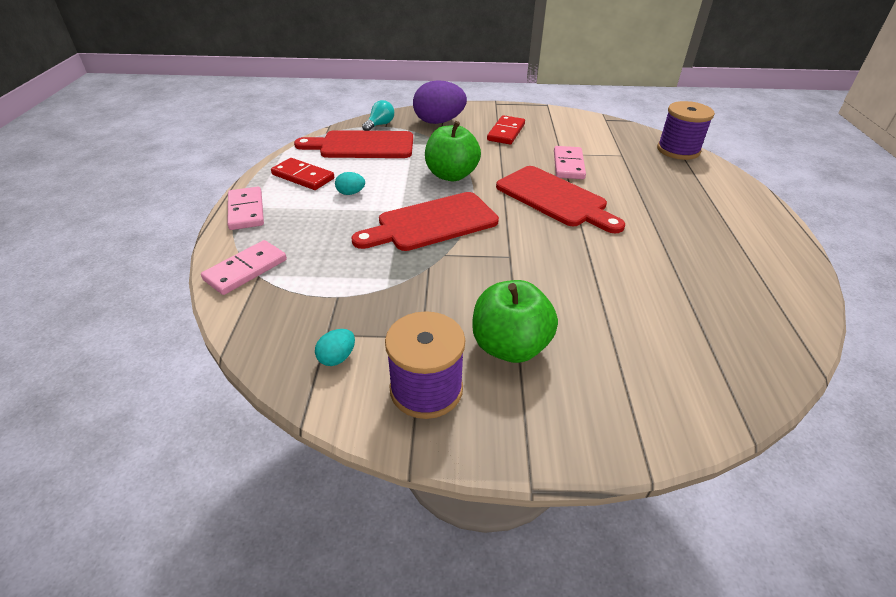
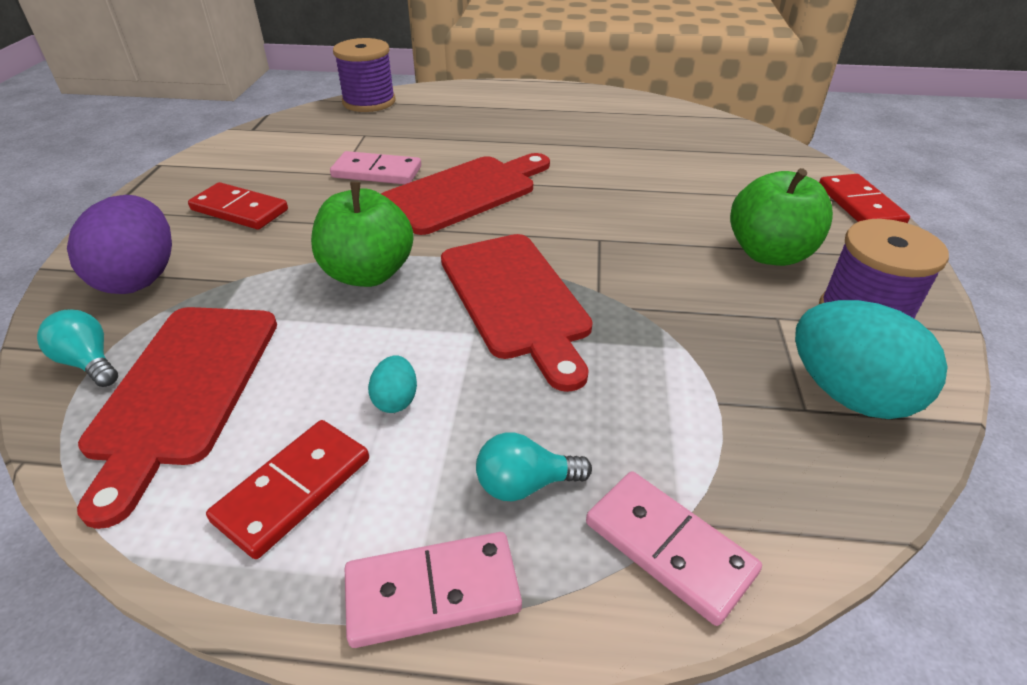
camera: 85 degrees left, 0 degrees up
(292, 230) = (525, 484): none -> turquoise light bulb
(337, 358) = (848, 394): turquoise egg -> turquoise egg, size x2.21
(630, 439) = (859, 205): none -> red domino

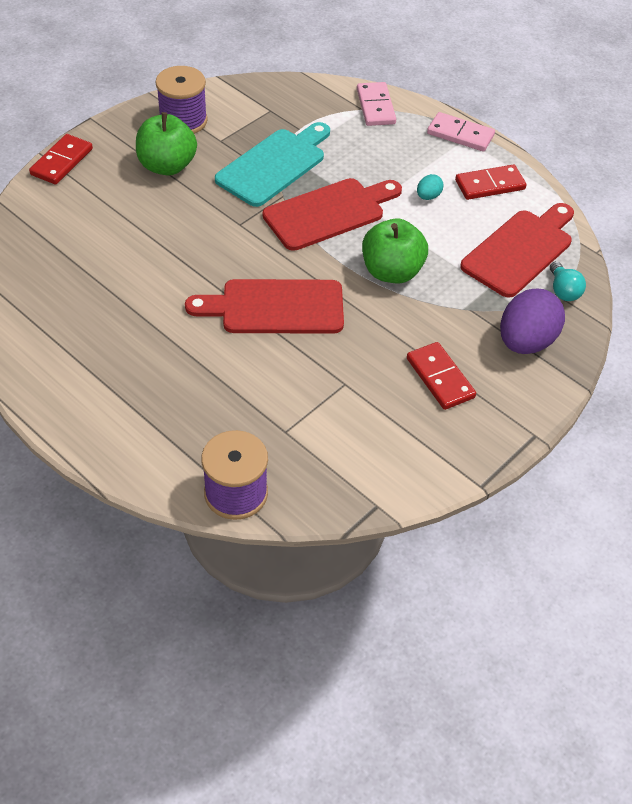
camera: 145 degrees left, 10 degrees up
(377, 172) = (316, 367): pink domino -> none
(516, 300) = (329, 213): red cutting board -> red cutting board turned 45 degrees clockwise
(525, 484) = (404, 144): turquoise light bulb -> none
(664, 323) = (274, 165): none -> turquoise cutting board
(848, 394) = (246, 105): turquoise egg -> none

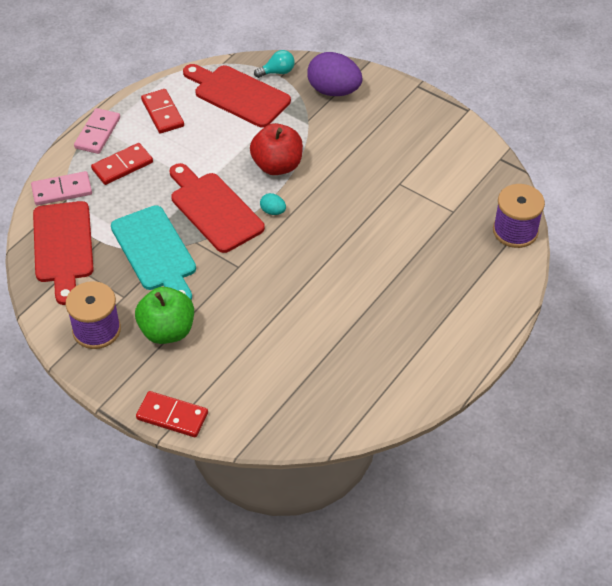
camera: 95 degrees left, 0 degrees up
(274, 165) = (155, 252): turquoise cutting board -> turquoise cutting board turned 150 degrees counterclockwise
(275, 307) = (332, 231): red cutting board -> red cutting board (63, 247)
(392, 272) = (277, 165): green apple -> red apple
(428, 196) = (183, 149): turquoise egg -> turquoise egg (273, 211)
(440, 378) = (380, 133): red domino -> red domino (122, 166)

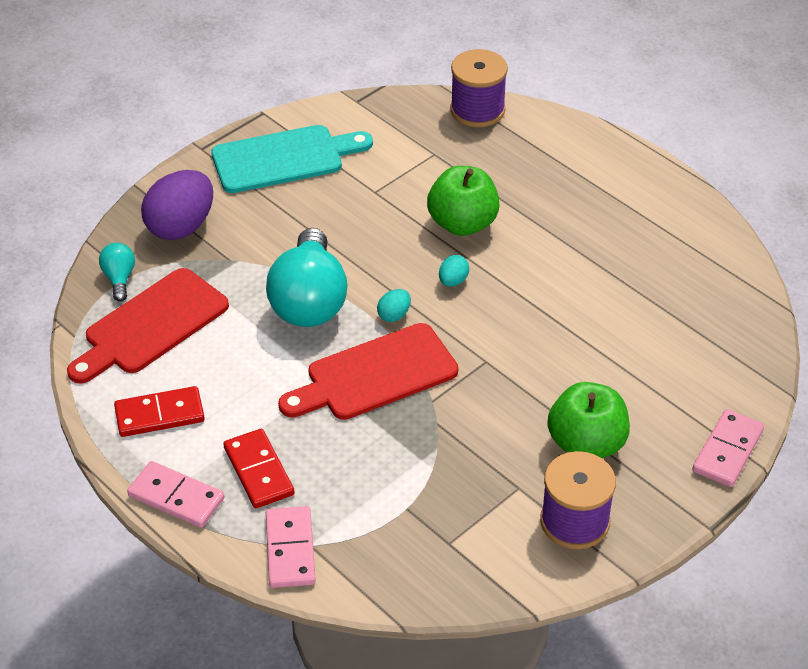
camera: 80 degrees left, 5 degrees down
(63, 247) = (409, 553): red cutting board -> none
(155, 252) = (442, 446): turquoise cutting board -> turquoise cutting board (284, 159)
(172, 416) = (727, 450): red domino -> pink domino
(277, 165) = (309, 301): red apple -> turquoise light bulb
(314, 239) = (453, 281): none -> turquoise egg
(378, 237) = (462, 223): none -> green apple

